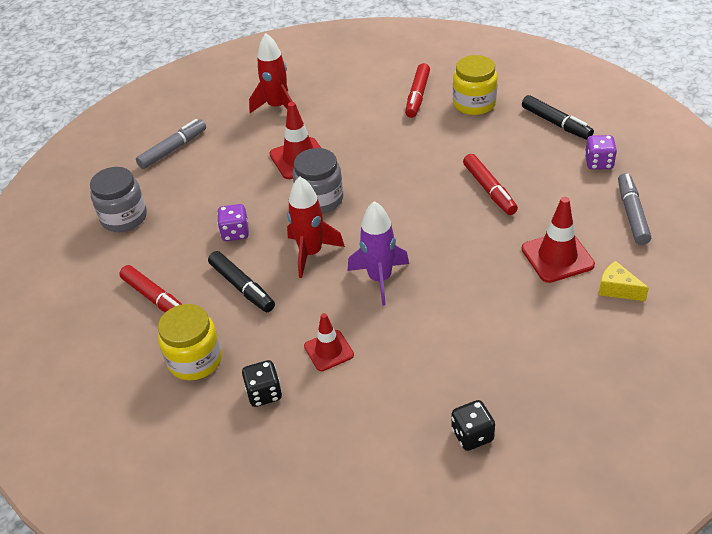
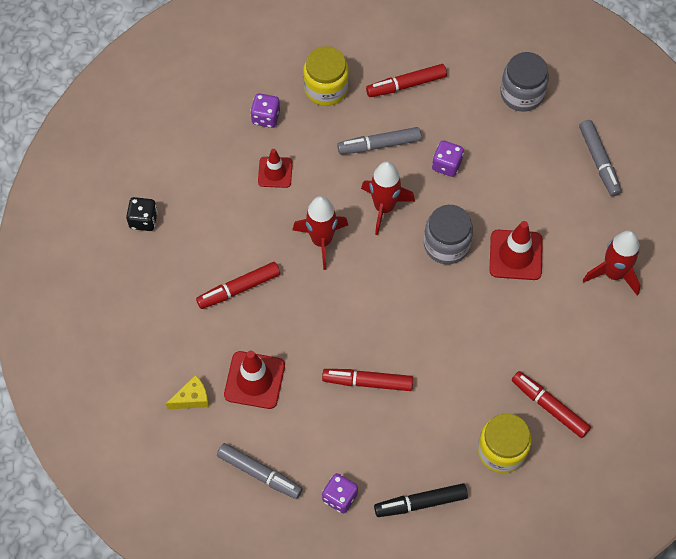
camera: 115 degrees right, 20 degrees up
(242, 287) = (379, 145): black marker -> grey marker
(264, 393) = (266, 117): black dice -> purple dice
(380, 279) = (321, 241): purple rocket -> red rocket
(480, 313) = (239, 288): none -> red marker

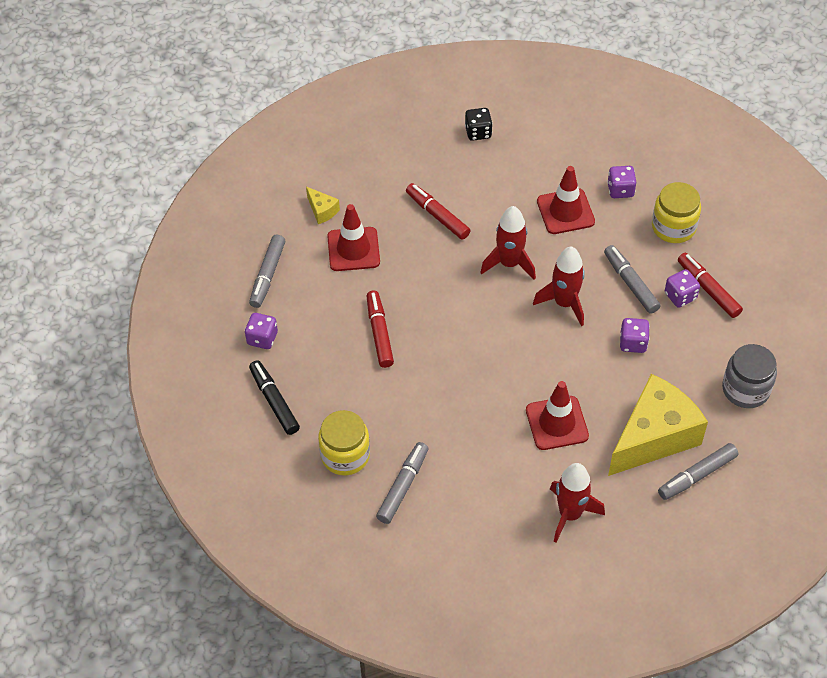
camera: 75 degrees right, 10 degrees down
(275, 172) = (565, 211): red traffic cone -> red traffic cone, size x1.52
(407, 109) = (680, 296): none -> purple dice
(446, 244) = (545, 362): grey jar -> none
(549, 407) = (403, 486): red marker -> grey marker
(551, 181) = (654, 437): none -> yellow cheese

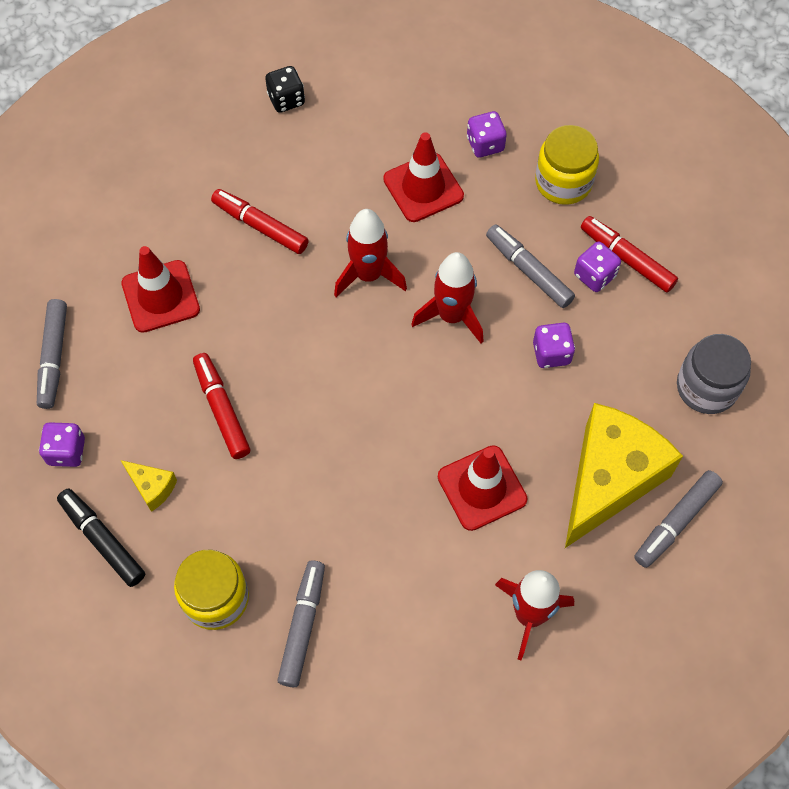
camera: 15 degrees left, 10 degrees up
(322, 210) = (107, 249): yellow cheese -> yellow cheese (152, 487)

